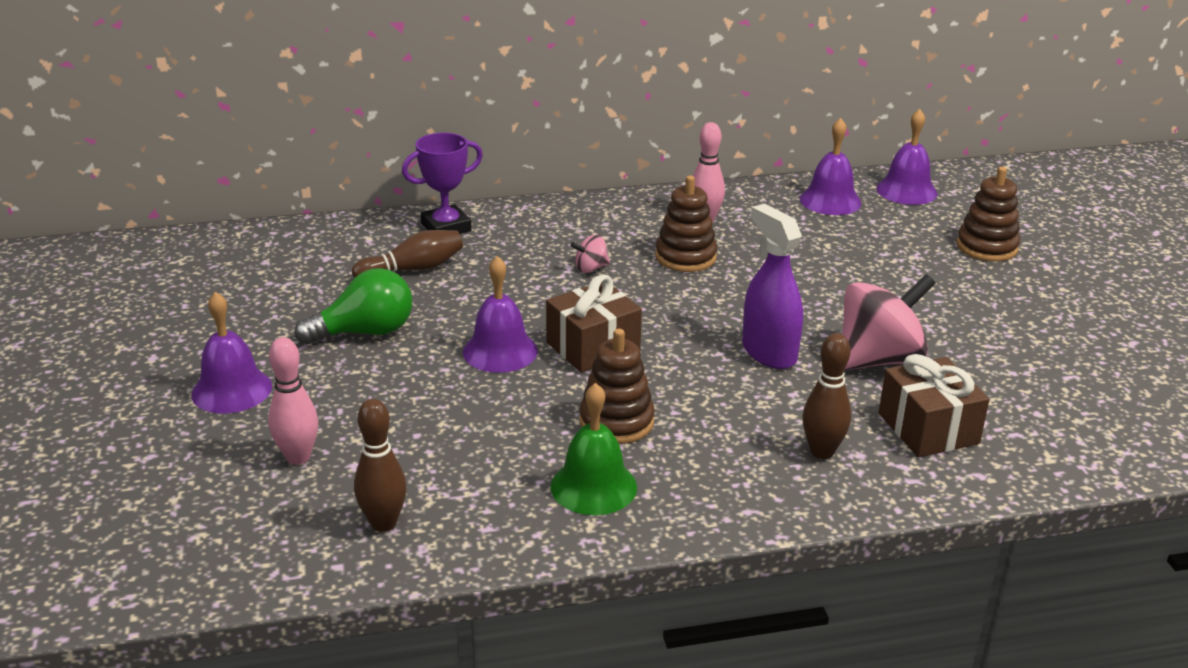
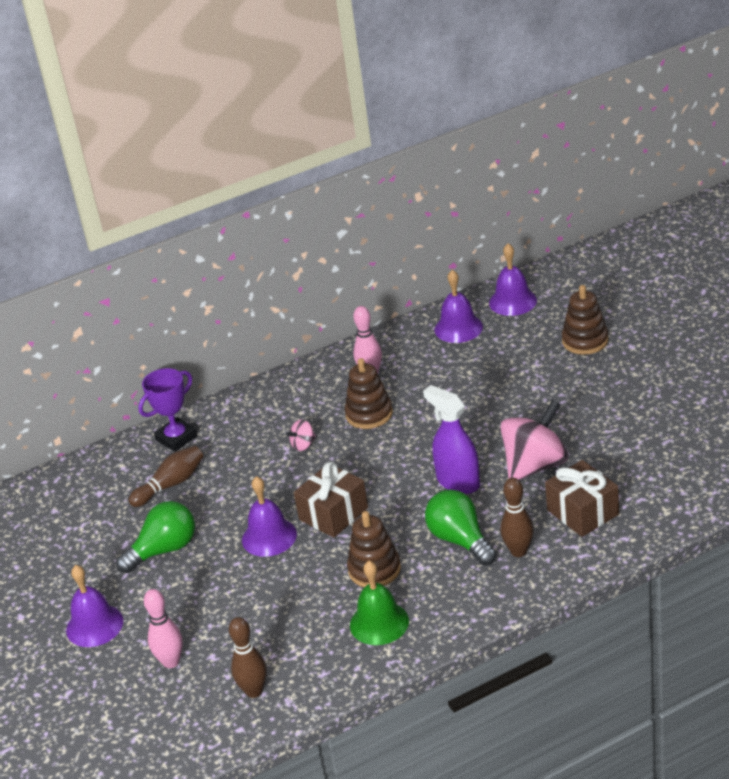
camera: 10 degrees left, 5 degrees up
(746, 418) = (460, 540): none -> green light bulb

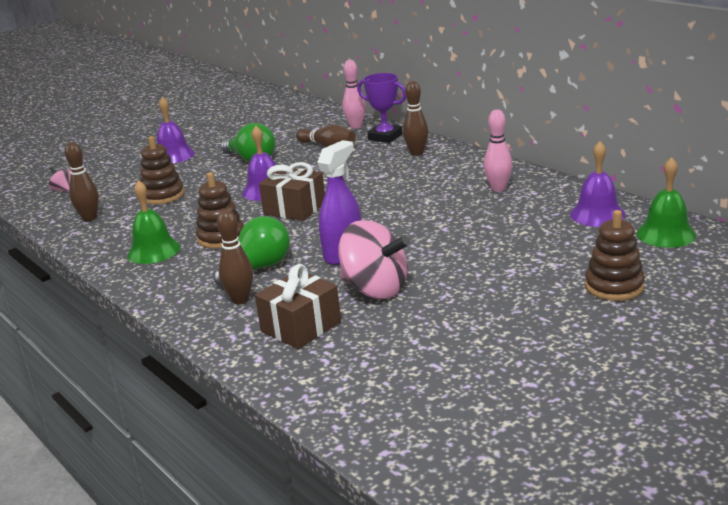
camera: 75 degrees right, 10 degrees down
(171, 662) = (130, 185): pink bowling pin -> pink bowling pin (356, 126)
(243, 418) = (417, 153): none -> brown bowling pin
(303, 445) = (386, 181): pink spinning top -> pink spinning top (63, 190)
(369, 414) = (437, 198): brown stacking toy -> brown stacking toy (163, 195)
(512, 301) = (666, 234): purple bell -> green bell

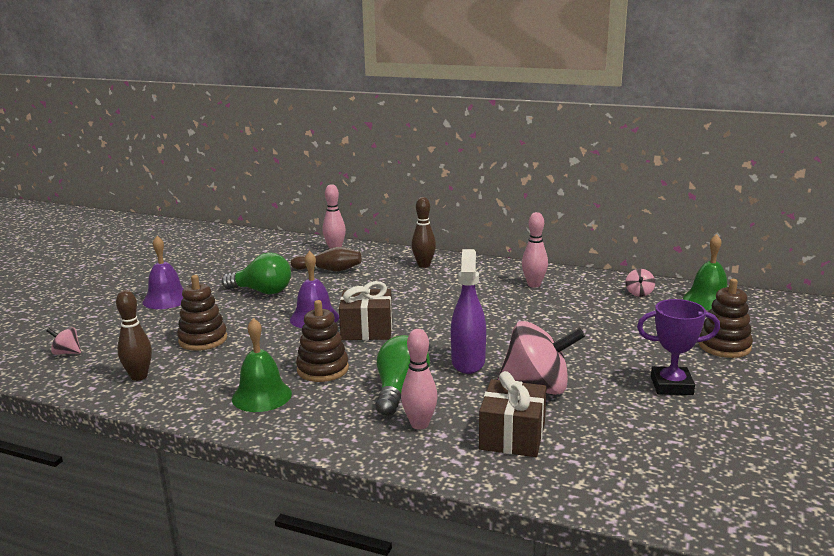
camera: 30 degrees left, 5 degrees down
(240, 300) = (419, 424): brown bowling pin -> pink bowling pin
(385, 137) = (376, 255): purple trophy -> purple trophy (671, 385)
(597, 214) = (639, 293): purple bell -> pink spinning top

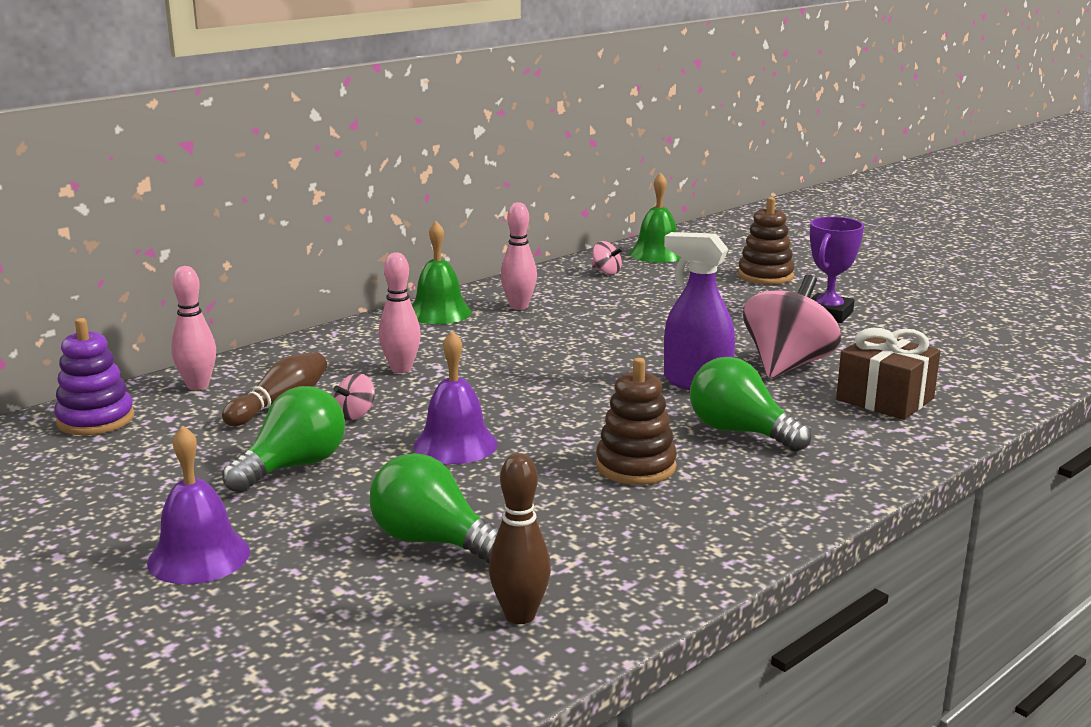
camera: 65 degrees left, 0 degrees up
(66, 353) = (329, 690): pink spinning top -> pink spinning top (355, 415)
(203, 340) = (433, 541): brown stacking toy -> green light bulb
(261, 396) = (680, 520): green bell -> green bell (439, 312)
(282, 244) = (96, 420): none -> purple stacking toy
(367, 330) = (540, 418): brown gift -> none
(419, 424) = (830, 437): pink bowling pin -> pink bowling pin (401, 369)
(424, 265) = (364, 345): brown bowling pin -> none

